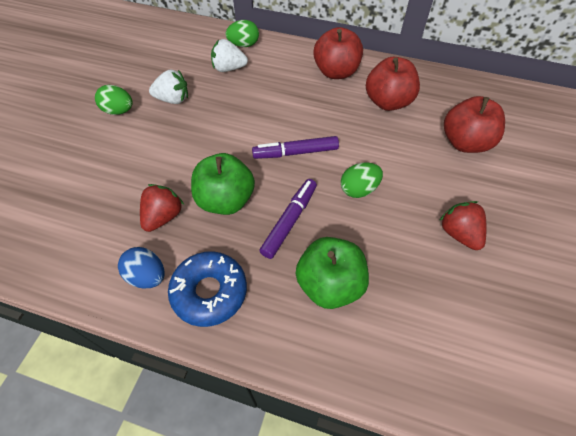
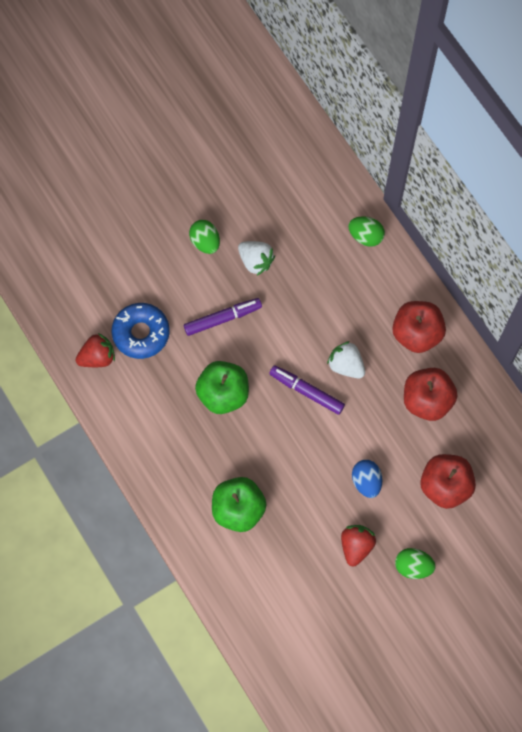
camera: 40 degrees right, 15 degrees up
(147, 276) = (133, 413): blue egg -> blue egg (366, 481)
(163, 216) = (172, 374): red strawberry -> red strawberry (97, 357)
(209, 292) = (162, 454): blue donut -> blue donut (141, 333)
(229, 68) = (328, 258): white strawberry -> white strawberry (346, 365)
(289, 221) = (252, 445): purple marker -> purple marker (222, 318)
(359, 189) = (322, 459): green egg -> green egg (413, 566)

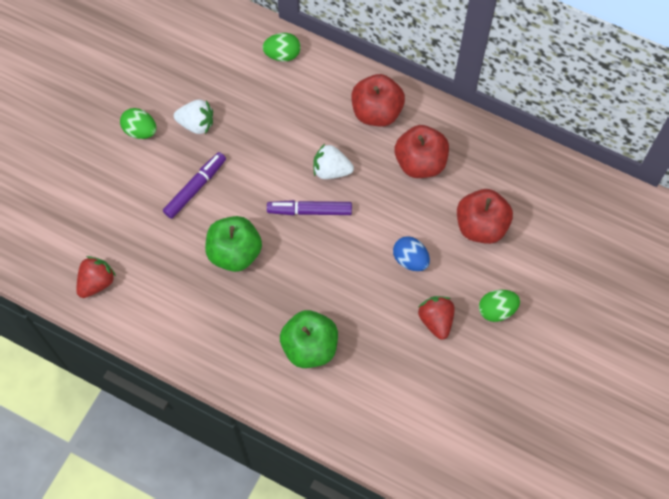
camera: 30 degrees left, 5 degrees down
(141, 333) = (126, 240): blue donut -> none

